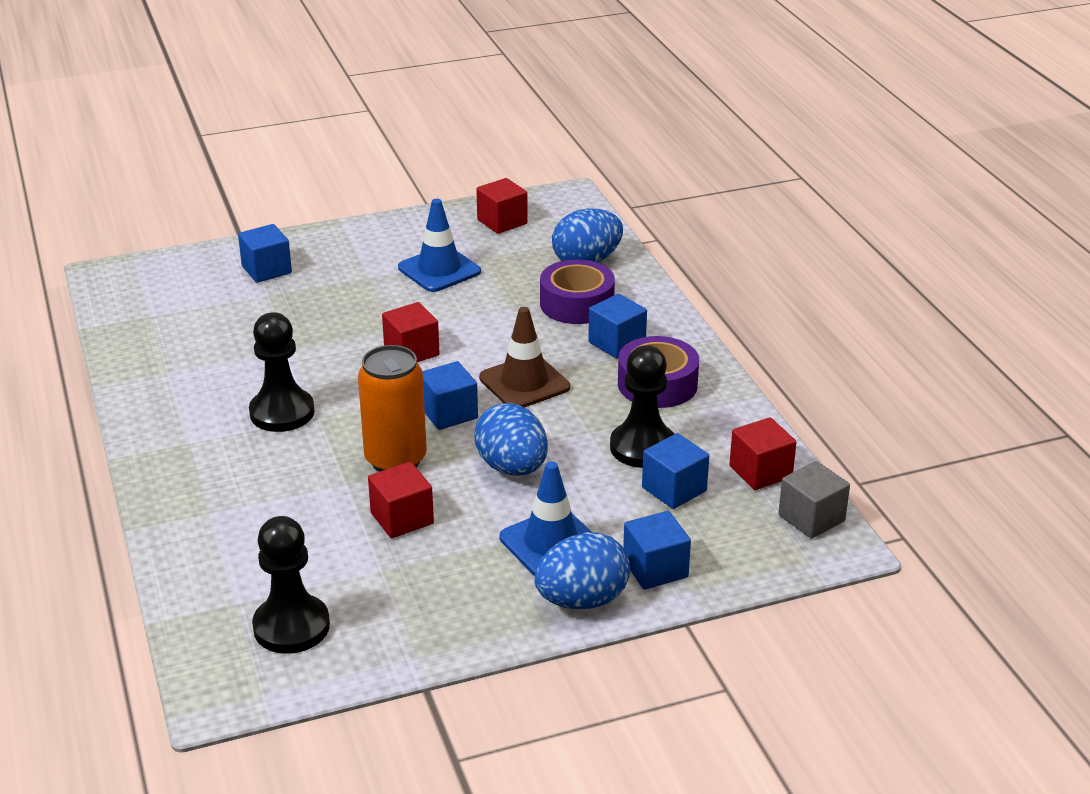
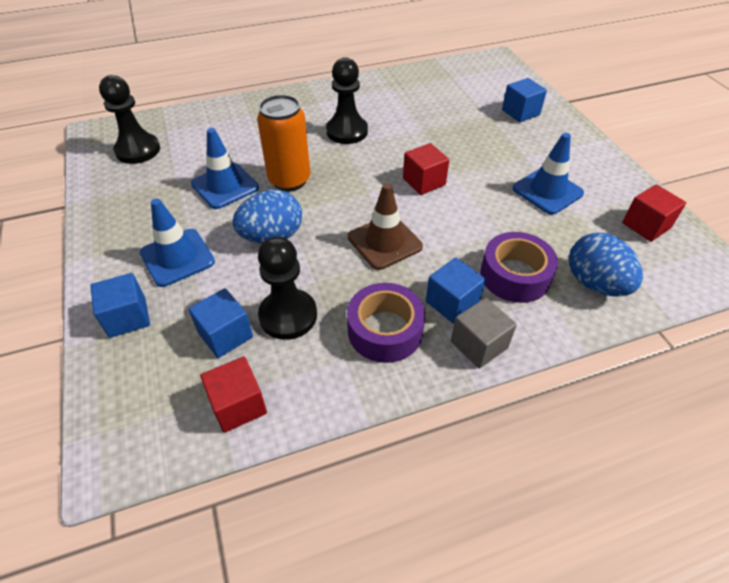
camera: 90 degrees right, 15 degrees up
(402, 518) = (225, 186): red cube -> blue traffic cone
(449, 413) = (343, 203): blue cube -> none
(582, 600) = (109, 273): blue egg -> none
(811, 518) = (158, 443): grey cube -> grey cube (479, 345)

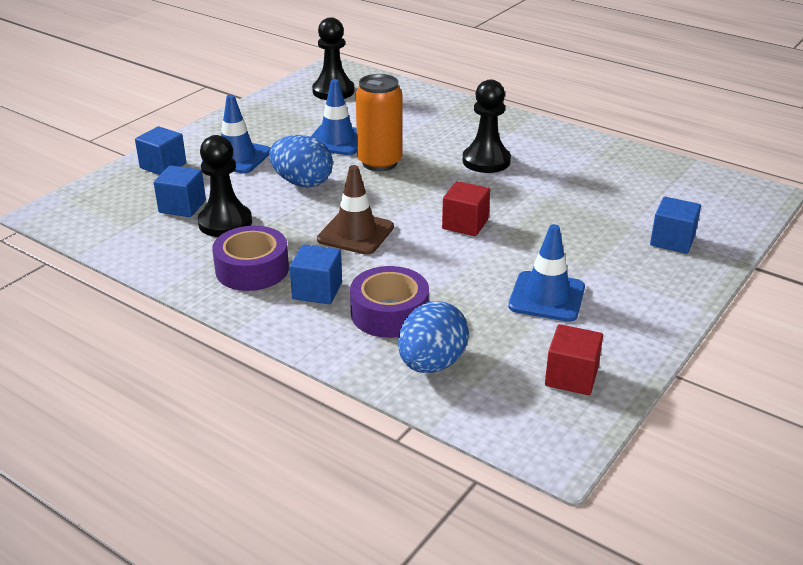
camera: 55 degrees right, 15 degrees down
(238, 405) = (126, 237): red cube -> none
(479, 345) = (281, 319): grey cube -> none

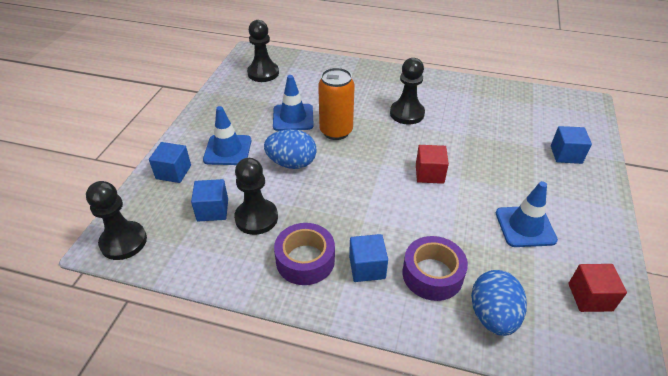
camera: 20 degrees left, 10 degrees up
(72, 214) = (123, 242): none -> black pawn
(355, 233) = (360, 202): brown traffic cone -> none

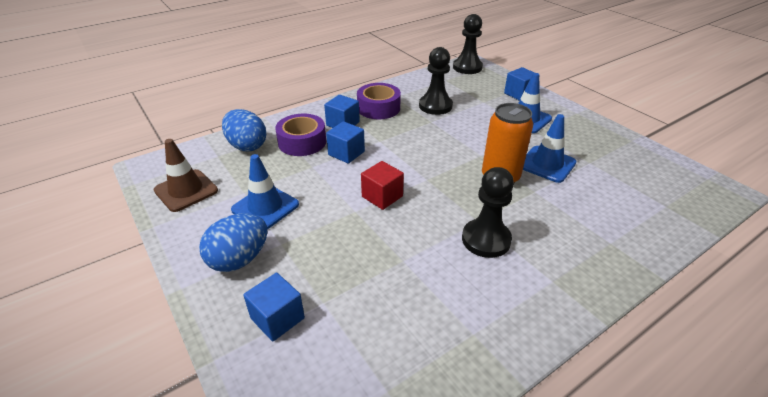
camera: 130 degrees right, 5 degrees down
(212, 210) = (462, 95): blue cube -> blue cube (346, 153)
(263, 73) = (659, 181): black pawn -> none
(292, 163) = (478, 138): blue egg -> blue egg (239, 259)
(590, 297) = (186, 190): red cube -> brown traffic cone

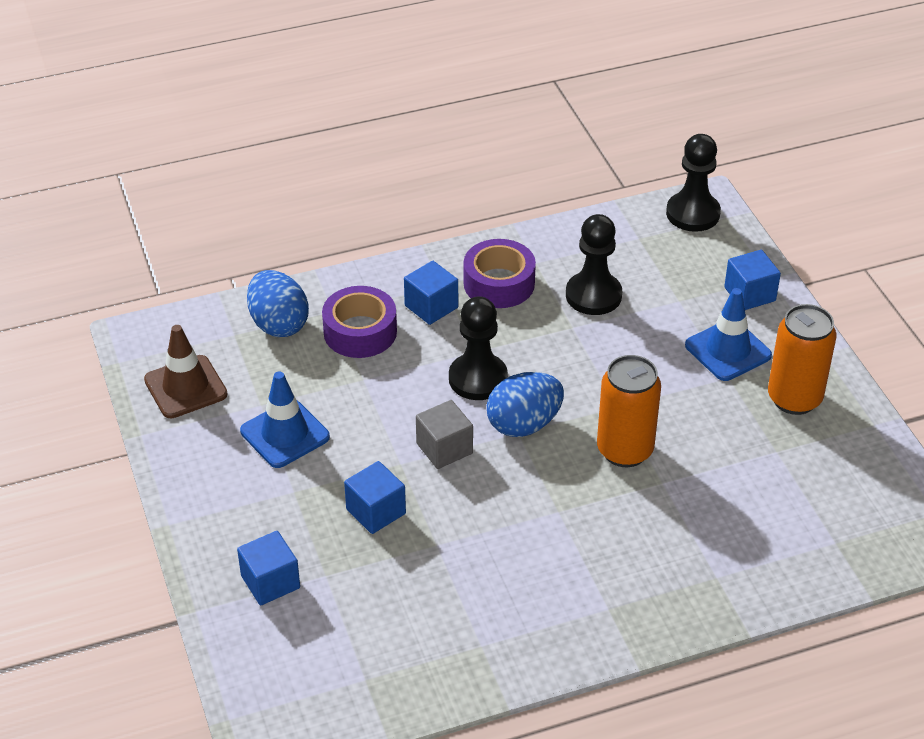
camera: 15 degrees right, 5 degrees up
(239, 259) = (240, 502): blue egg -> blue egg (524, 424)
(346, 153) = (419, 365): blue cube -> blue cube (376, 511)
(382, 196) = (444, 448): red cube -> grey cube
(486, 239) = (554, 539): black pawn -> black pawn (478, 379)
(547, 164) = (708, 442): blue traffic cone -> none
(579, 135) = (794, 399): none -> orange can

